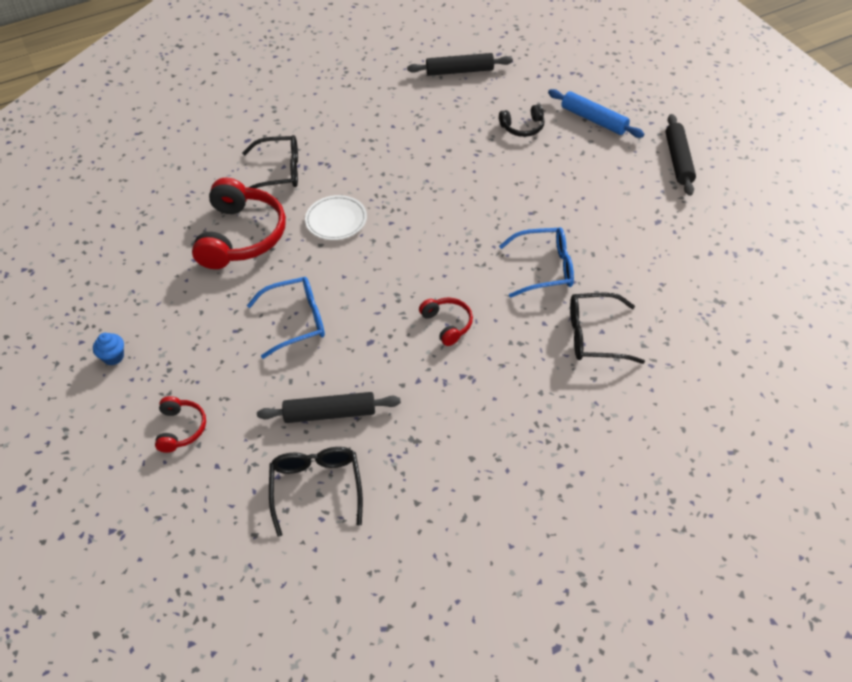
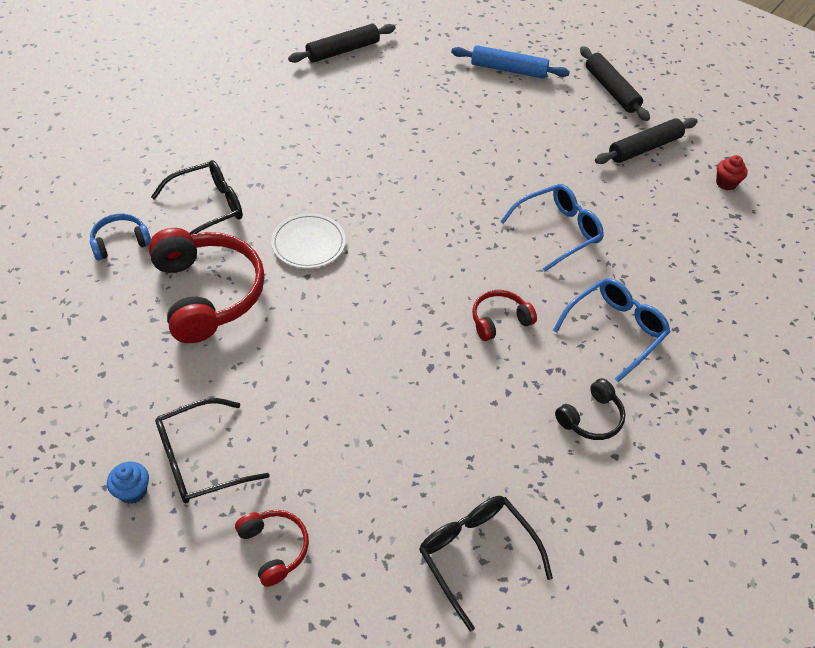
camera: 30 degrees left, 0 degrees up
(203, 181) = (120, 242): none -> blue headphones
(296, 321) = (333, 371): blue glasses -> blue glasses (615, 330)
(330, 413) = (437, 463): black rolling pin -> black rolling pin (644, 148)
(447, 324) = (499, 320): red headphones -> red headphones turned 60 degrees counterclockwise
(523, 127) = (444, 93): black headphones -> black headphones (591, 418)
(594, 336) = (649, 285): black glasses -> black glasses (200, 460)
(731, 271) = (726, 183): none -> red cupcake

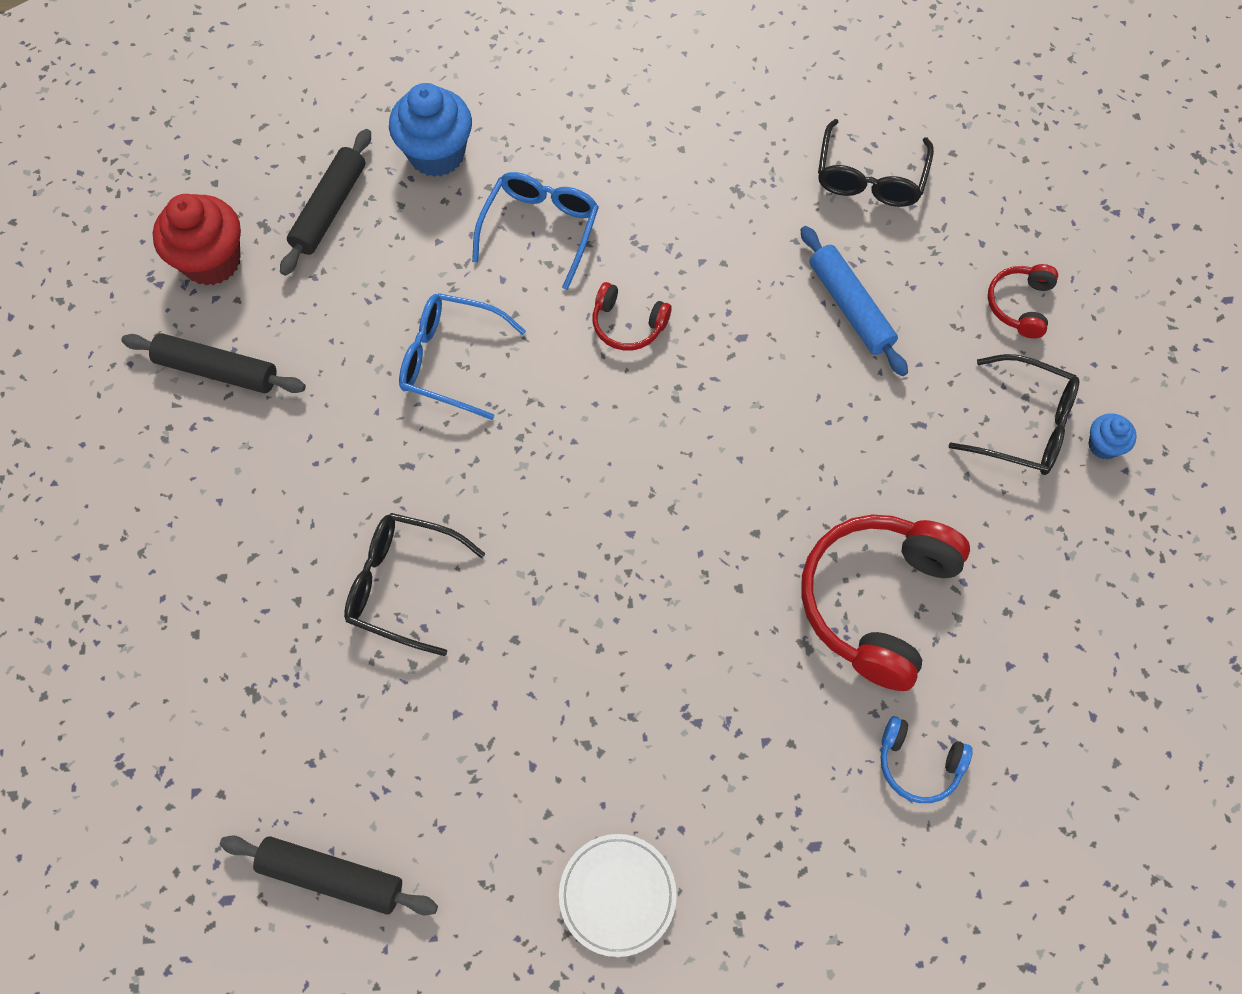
camera: 130 degrees left, 15 degrees up
(208, 208) = (777, 729): black glasses -> black glasses (403, 585)
(308, 244) = (714, 572): white plate -> white plate (617, 895)
(508, 69) = (180, 625): blue rolling pin -> blue rolling pin (850, 307)
(591, 418) = (661, 187): black headphones -> none
(611, 90) = (120, 477): black rolling pin -> black rolling pin (329, 209)
(615, 330) = (540, 229): blue glasses -> blue glasses turned 105 degrees clockwise
(726, 183) = (212, 261): red cupcake -> red cupcake, size x1.99
(728, 322) = (437, 154): none -> blue cupcake

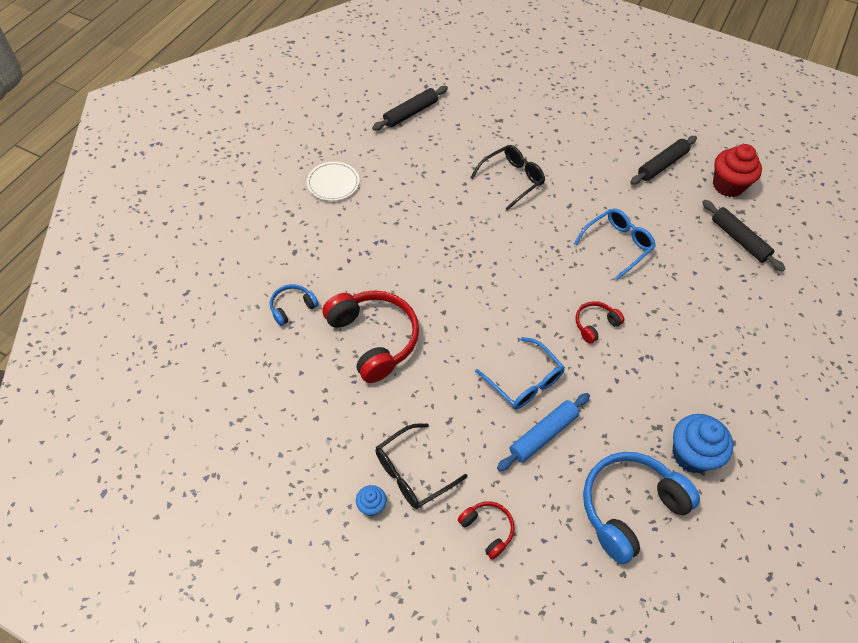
camera: 120 degrees right, 10 degrees down
(437, 154) = (756, 298): blue cupcake -> blue cupcake (691, 455)
(540, 229) = (679, 318): blue glasses -> blue glasses (524, 381)
(850, 307) = (543, 435): blue rolling pin -> blue rolling pin turned 45 degrees counterclockwise
(870, 177) = (629, 508): black glasses -> blue headphones

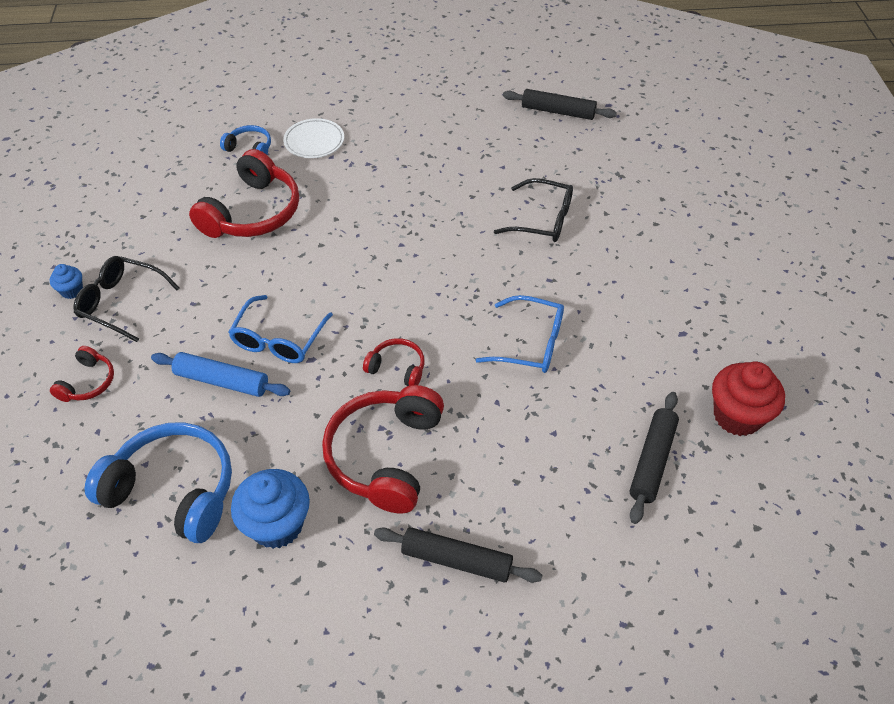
camera: 60 degrees right, 5 degrees down
(333, 183) = (414, 106): white plate -> white plate (314, 141)
(662, 165) = (702, 336): black rolling pin -> black rolling pin (456, 560)
(666, 367) = (385, 455): none -> red headphones

